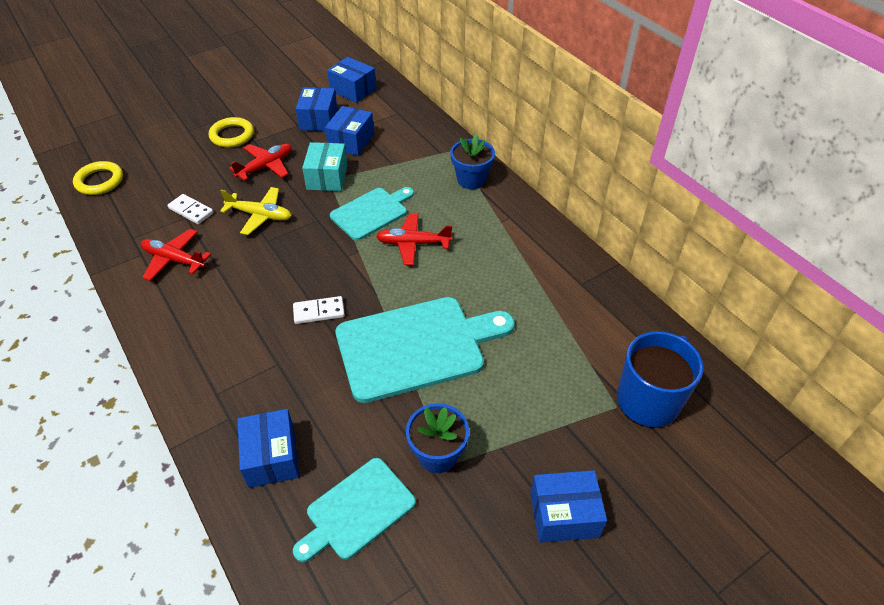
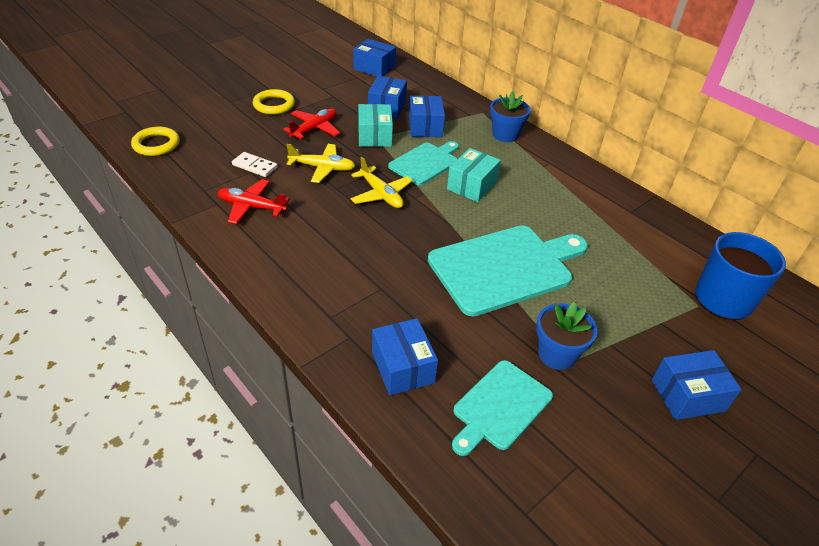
camera: 10 degrees left, 5 degrees down
(312, 250) = (381, 194): none -> yellow plane
(318, 120) = (351, 91): blue box -> blue box (425, 127)
(319, 311) = (405, 243): white domino -> none
(413, 243) = (472, 186): red plane -> turquoise box

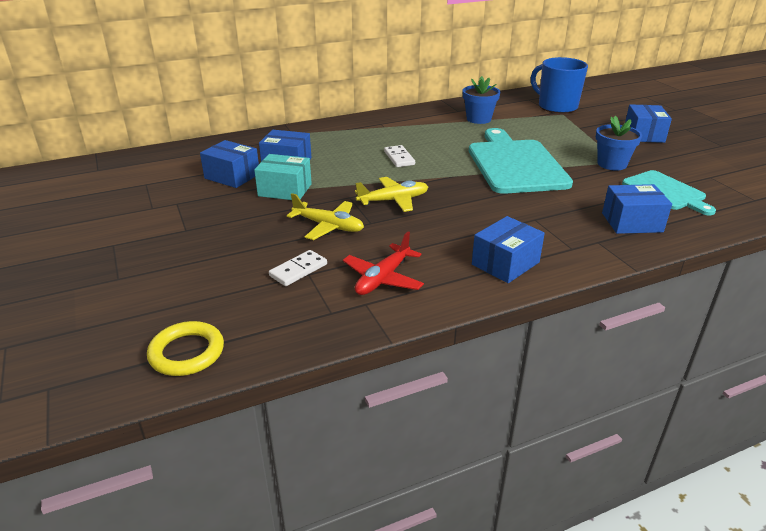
camera: 70 degrees left, 10 degrees down
(274, 105) = (161, 244): yellow ring -> none
(314, 129) = (243, 223): red plane -> none
(322, 168) = (328, 226): yellow plane -> yellow plane turned 90 degrees clockwise
(374, 68) = (137, 171): blue box -> blue box (505, 263)
(425, 163) = (351, 172): turquoise cutting board -> none
(472, 186) = (399, 158): turquoise box -> white domino
(505, 135) = (327, 131): blue flower pot -> blue flower pot (478, 119)

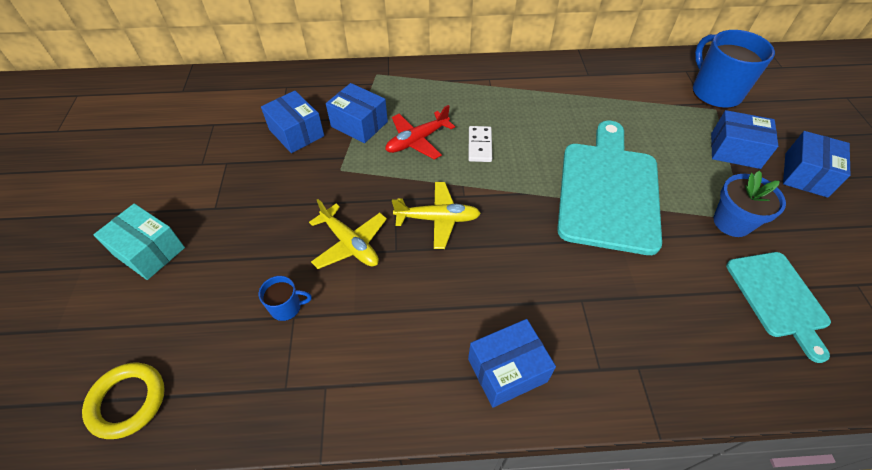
camera: 20 degrees right, 20 degrees up
(285, 190) = (336, 169): turquoise box -> turquoise box (149, 251)
(298, 270) = (286, 307): white domino -> blue mug
(383, 278) = (362, 351): red plane -> red plane (417, 140)
(478, 119) = (605, 95): blue flower pot -> none
(632, 222) = (701, 344): blue box -> blue box (735, 150)

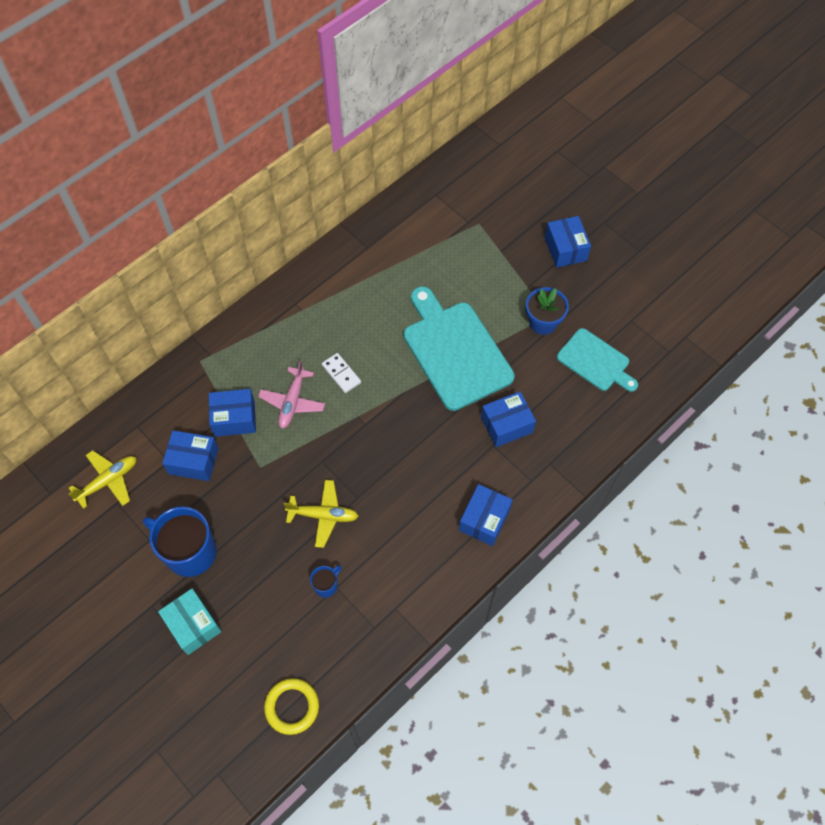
camera: 40 degrees left, 10 degrees up
(149, 251) = (193, 625): turquoise box -> turquoise box turned 60 degrees clockwise
(417, 140) = (292, 402): red plane -> pink plane
(438, 219) = (364, 454): yellow plane -> yellow plane (108, 481)
(715, 92) = (469, 205): blue mug -> blue mug (189, 552)
(735, 150) = (512, 257): blue box -> blue box (506, 425)

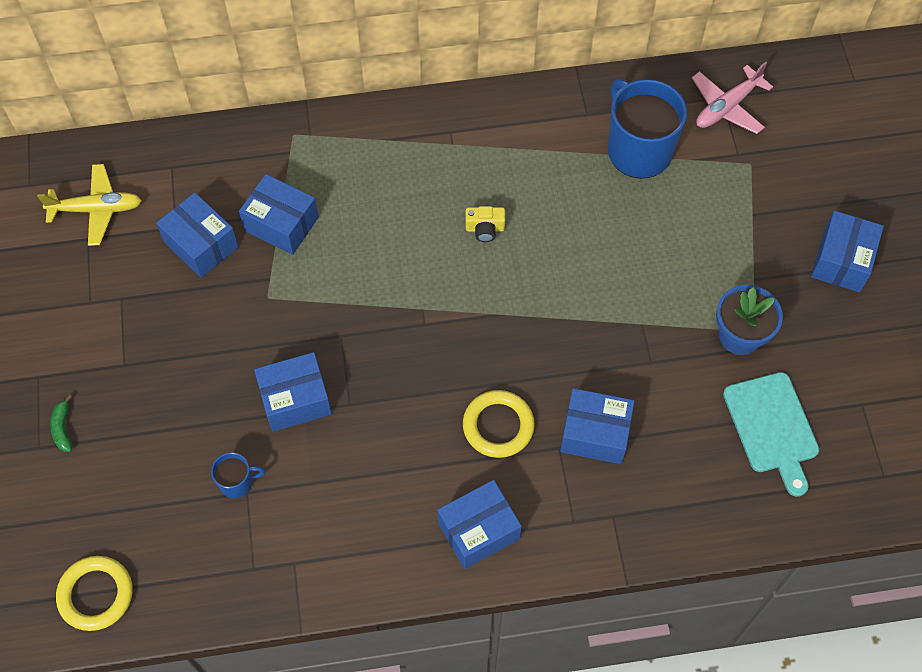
camera: 35 degrees right, 0 degrees up
(189, 552) = (120, 343): blue mug -> blue mug (638, 150)
(193, 625) = (63, 428): turquoise box -> green banana
(292, 402) = (360, 245): pink plane -> pink plane (727, 107)
(323, 515) = (295, 400): yellow plane -> blue box
(341, 374) = (441, 247): white domino -> none
(358, 348) = (485, 229): none -> yellow camera
(451, 455) = (498, 426): none -> yellow ring
(455, 351) = (599, 303): turquoise cutting board -> none

